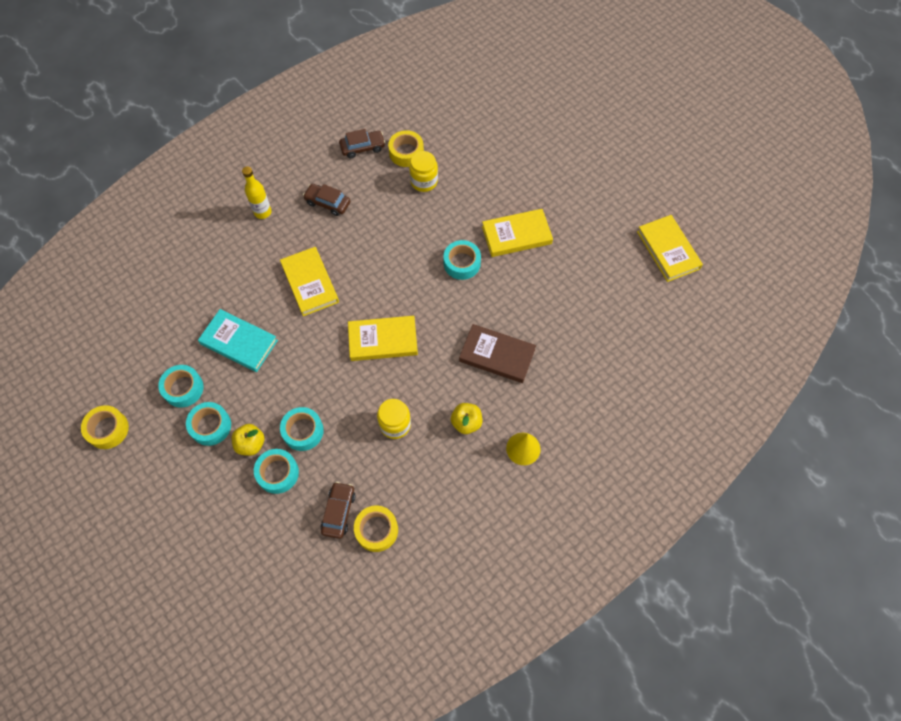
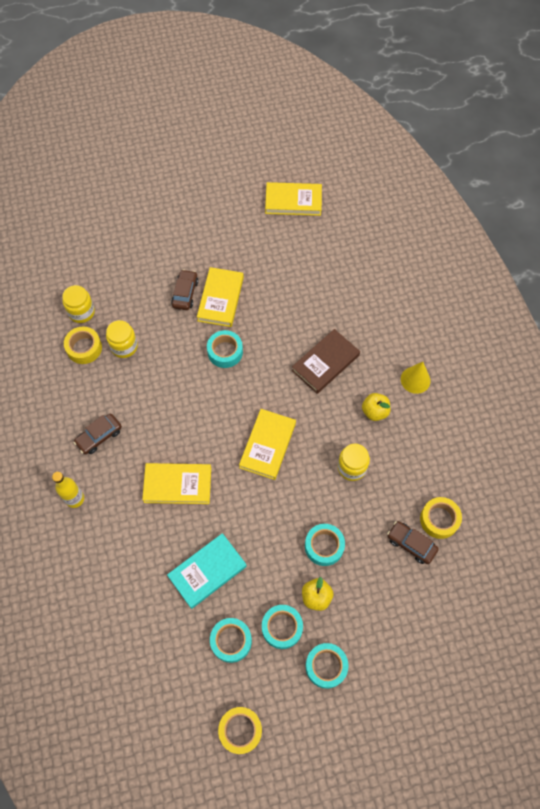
camera: 65 degrees left, 0 degrees up
(278, 473) = (354, 583): turquoise tape -> turquoise tape (326, 666)
(362, 147) = (55, 382): brown car -> brown car (185, 293)
(440, 134) = (81, 312): none -> yellow jar

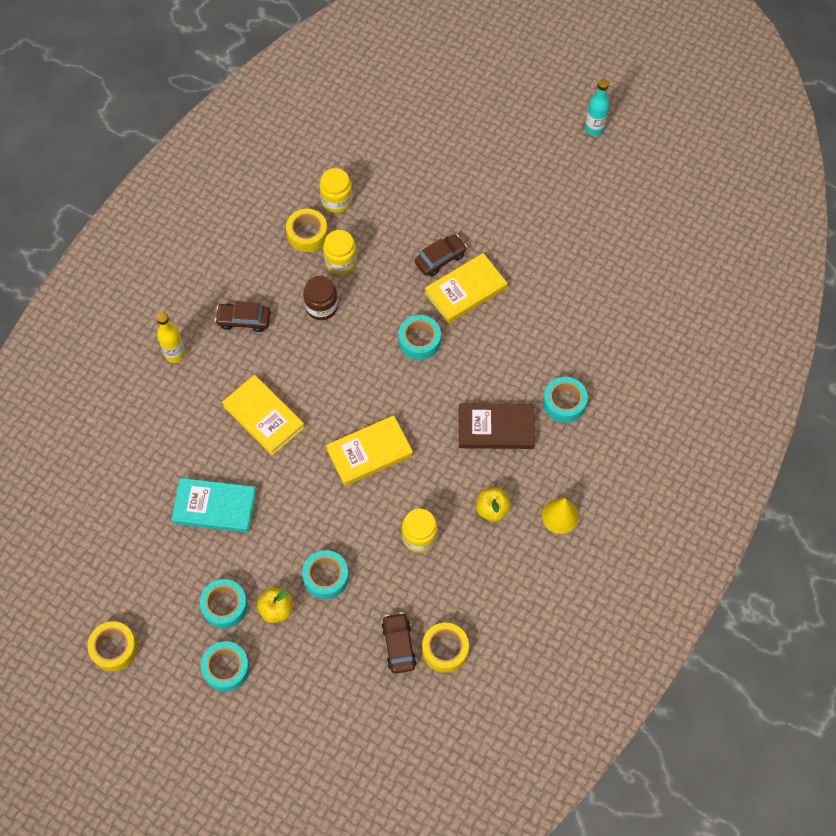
camera: 45 degrees right, 0 degrees up
(141, 384) = (321, 307): none -> brown jar
(195, 147) = (594, 128): none -> turquoise bottle
(231, 641) = (176, 577): turquoise tape -> turquoise tape (564, 403)
(293, 201) = (630, 256): yellow book -> none

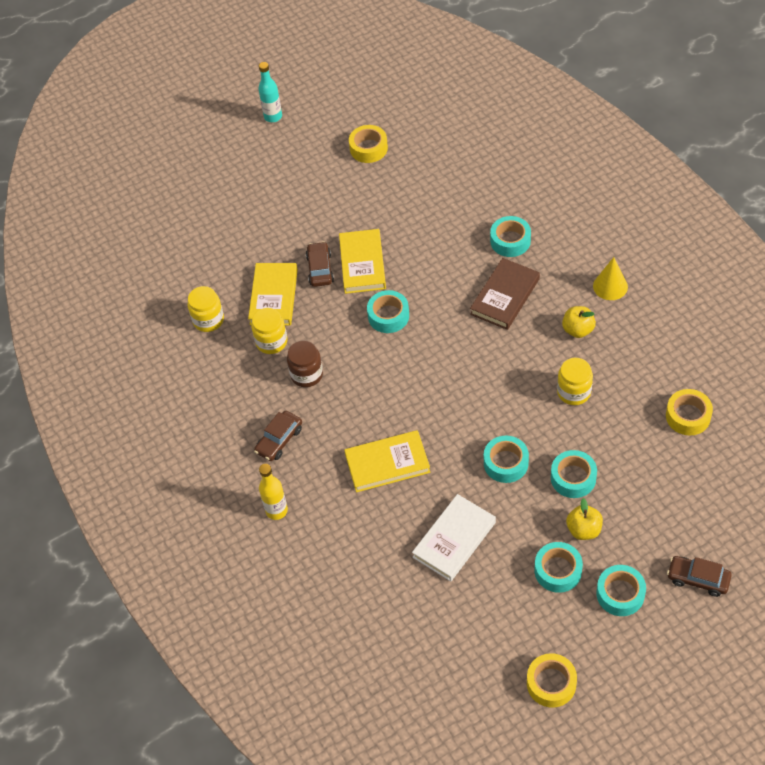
camera: 55 degrees left, 10 degrees down
(214, 507) = (454, 540): turquoise book -> white book
(307, 234) = (226, 356): yellow tape -> yellow tape (368, 148)
(313, 513) = (506, 463): none -> turquoise tape
(369, 452) = (473, 396): yellow book -> yellow book (274, 297)
(399, 645) = (667, 449): brown car -> brown car (698, 579)

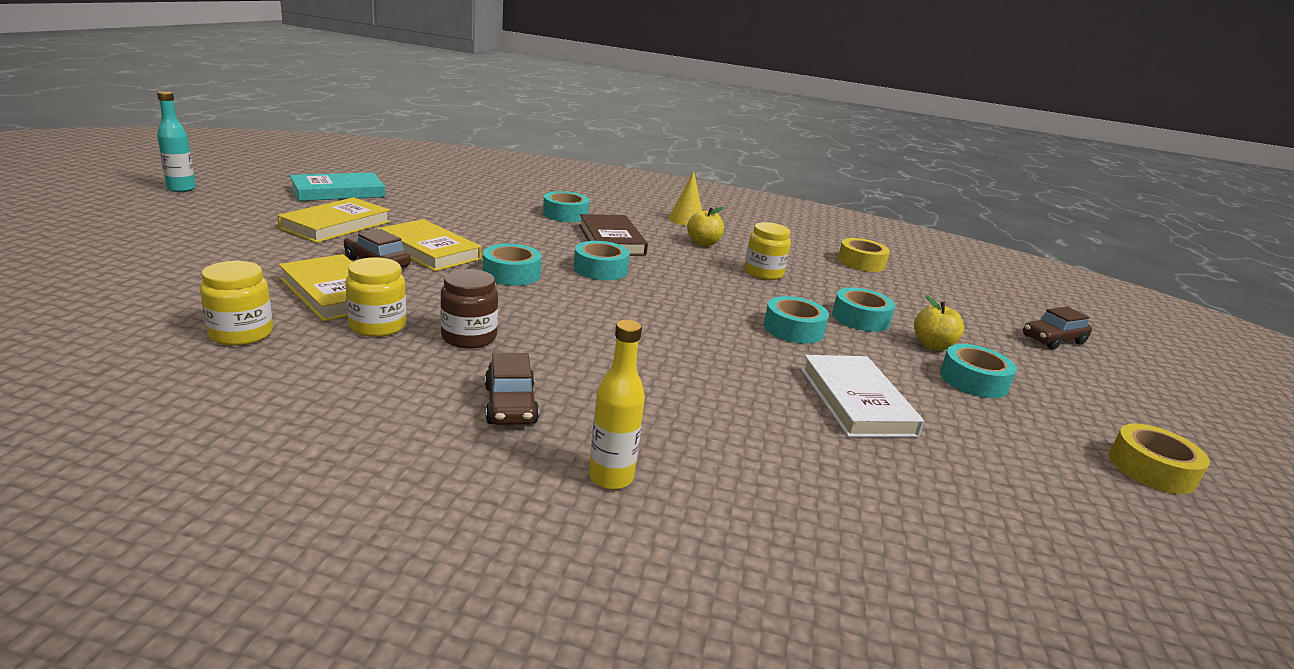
camera: 55 degrees left, 30 degrees down
(368, 148) = (338, 192): yellow tape -> turquoise book
(387, 463) = (683, 372): yellow book -> yellow book (336, 225)
(620, 594) = (1039, 373): turquoise tape -> turquoise tape (600, 269)

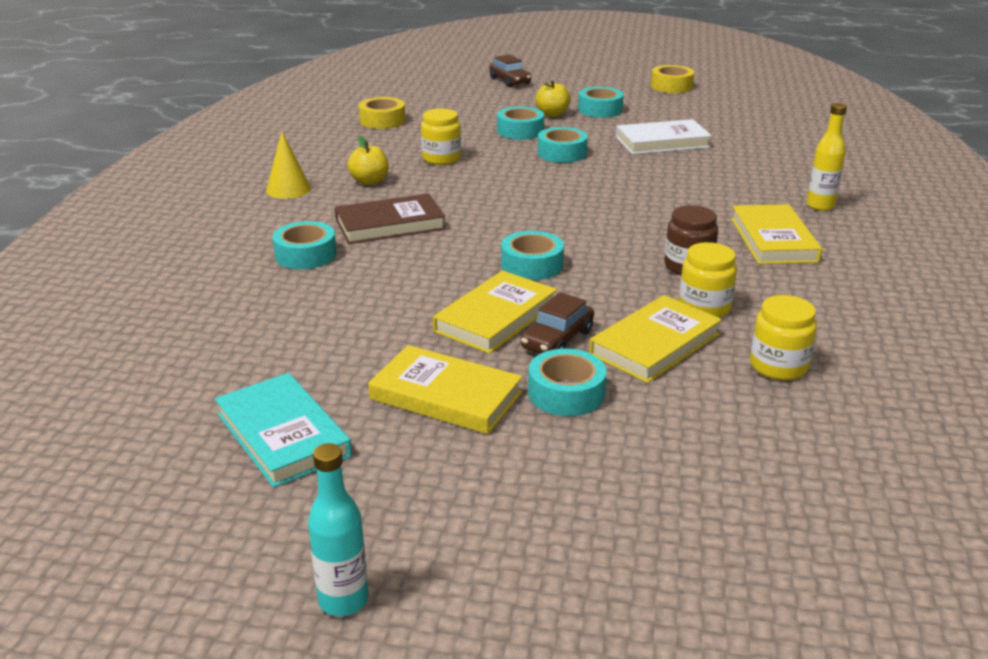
camera: 90 degrees left, 5 degrees up
(510, 405) = (773, 240): brown car -> yellow book
(600, 269) = (485, 225): turquoise tape -> turquoise tape (566, 393)

